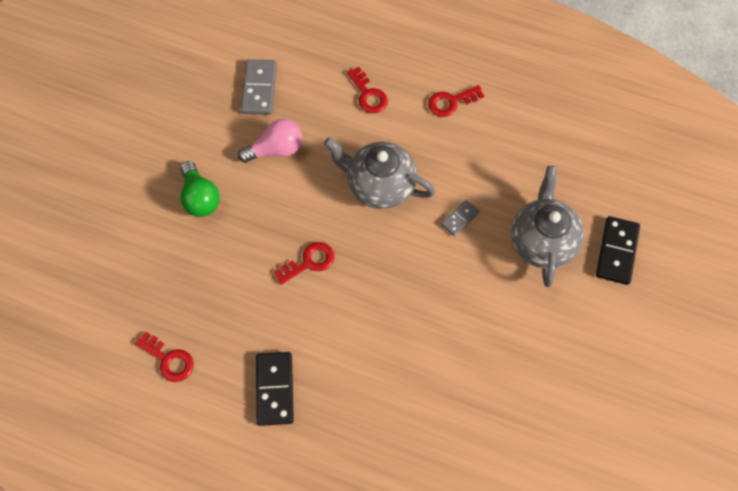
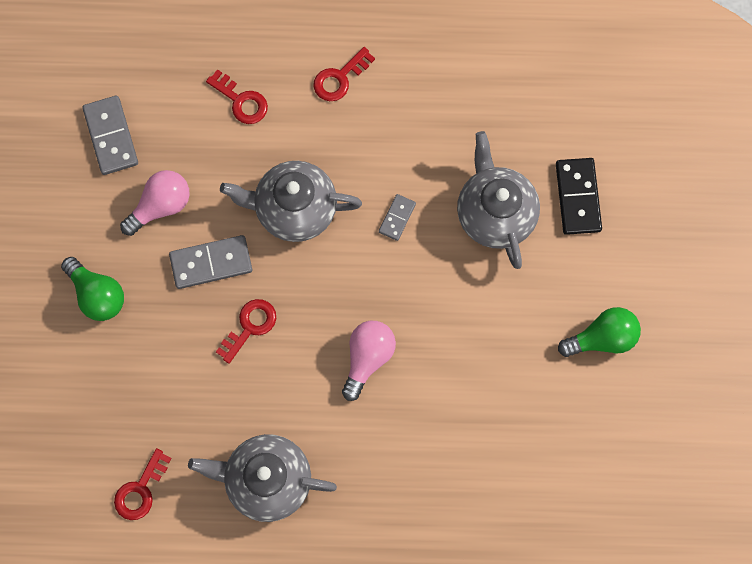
camera: 20 degrees left, 10 degrees up
(169, 360) = (140, 490): red key -> red key turned 105 degrees clockwise
(274, 389) = (267, 480): black domino -> grey teapot
(298, 203) = (211, 263): none -> grey domino
(396, 319) = (367, 358): none -> pink light bulb
(603, 372) = (602, 338): none -> green light bulb

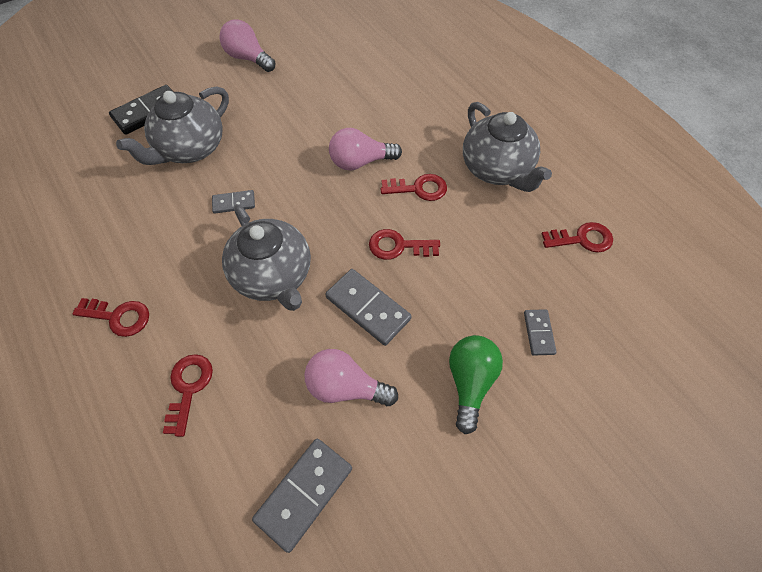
camera: 125 degrees left, 15 degrees down
(93, 377) = (539, 333): none -> grey domino
(297, 389) = (419, 189): none -> red key
(602, 338) = (248, 58): green light bulb -> pink light bulb

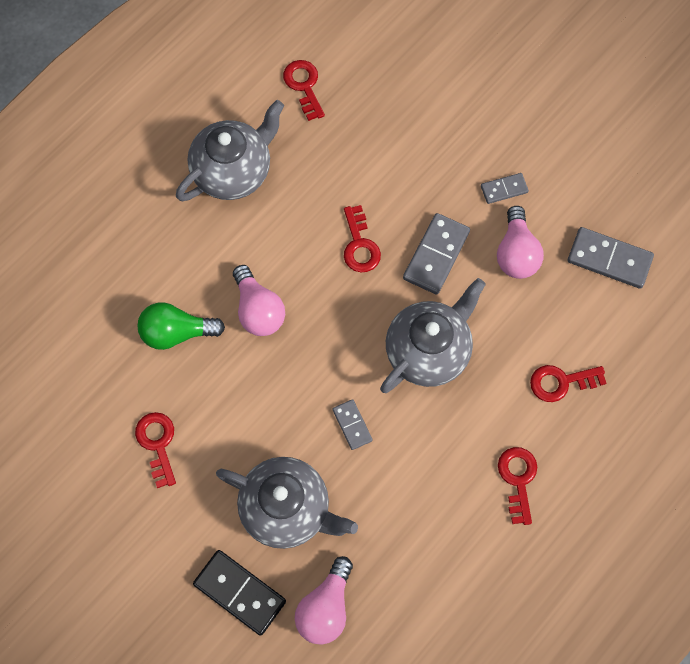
camera: 105 degrees left, 10 degrees up
(248, 58) = (108, 504): pink light bulb -> pink light bulb (325, 607)
(419, 189) = (281, 241): red key -> red key (157, 444)
(470, 382) = (479, 158): green light bulb -> green light bulb (176, 332)
(539, 333) = (416, 112): grey domino -> grey domino (504, 189)

